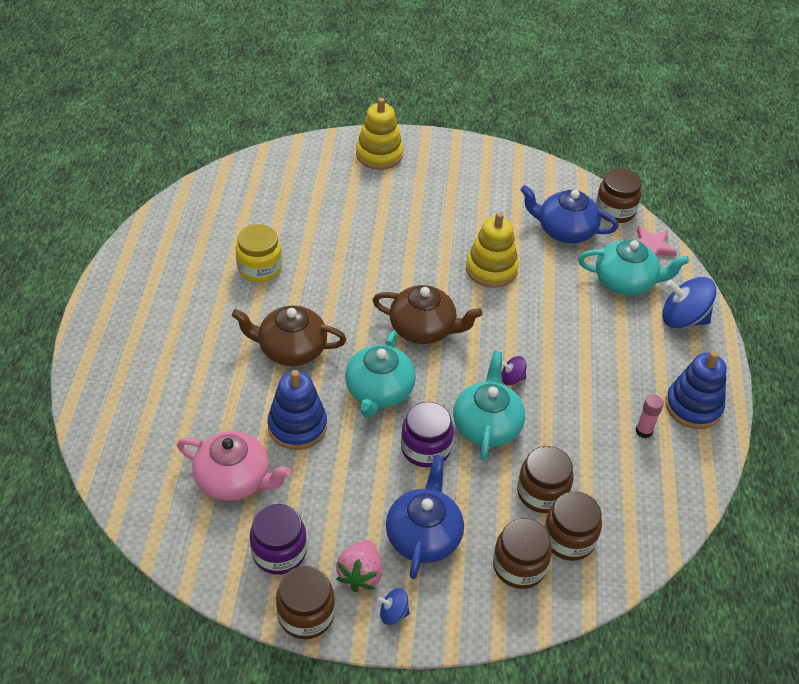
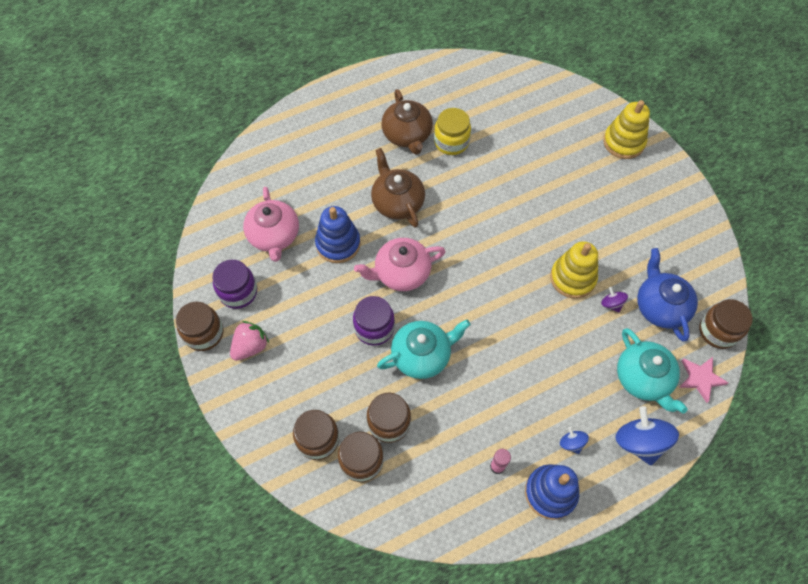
camera: 60 degrees right, 15 degrees up
(360, 575) = (250, 346): pink strawberry -> pink strawberry turned 150 degrees clockwise
(379, 391) = (401, 273): turquoise teapot -> pink teapot
(393, 613) = (234, 382): blue spinning top -> blue spinning top (571, 443)
(423, 329) = (478, 267): brown teapot -> brown teapot (407, 135)
(424, 535) = (303, 367): blue teapot -> none
(512, 378) = (477, 349): purple spinning top -> purple spinning top (611, 304)

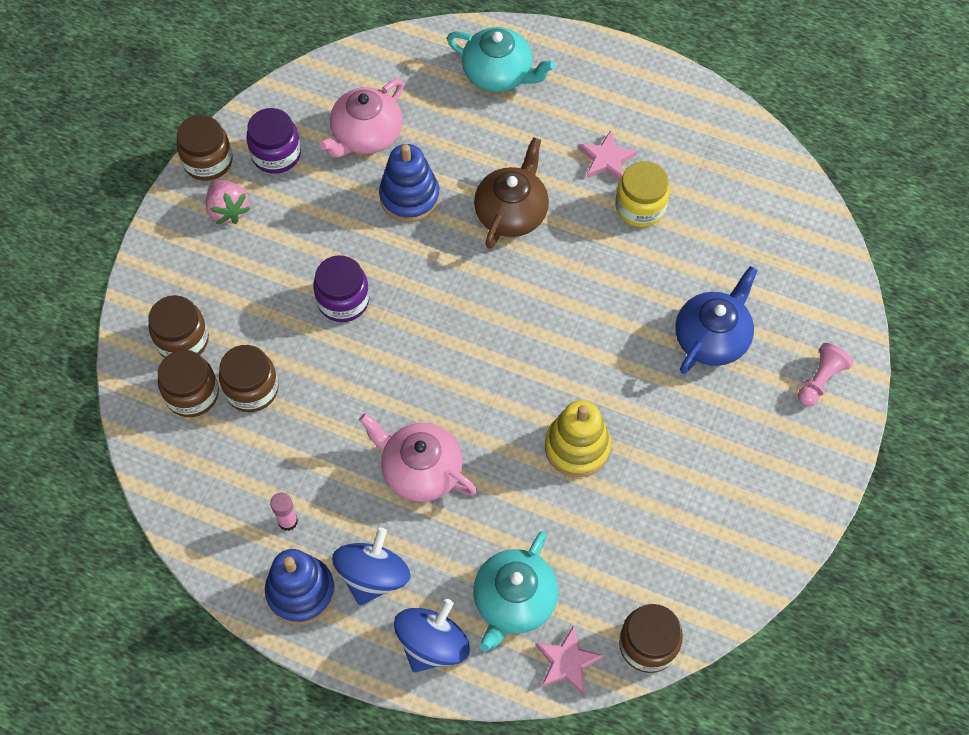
camera: 50 degrees right, 0 degrees up
(250, 346) = (228, 210): pink strawberry -> pink strawberry turned 60 degrees clockwise
(401, 273) = (429, 278): pink teapot -> pink teapot (420, 470)
(407, 135) = (606, 159): brown teapot -> pink star
(422, 355) = (351, 366): turquoise teapot -> turquoise teapot (499, 74)
(571, 443) = (373, 576): blue spinning top -> blue spinning top, size x2.03
(611, 304) = (580, 508): purple spinning top -> none
(623, 142) = (820, 380): yellow stacking toy -> pink pawn
(660, 306) = (624, 562): blue teapot -> blue teapot (712, 337)

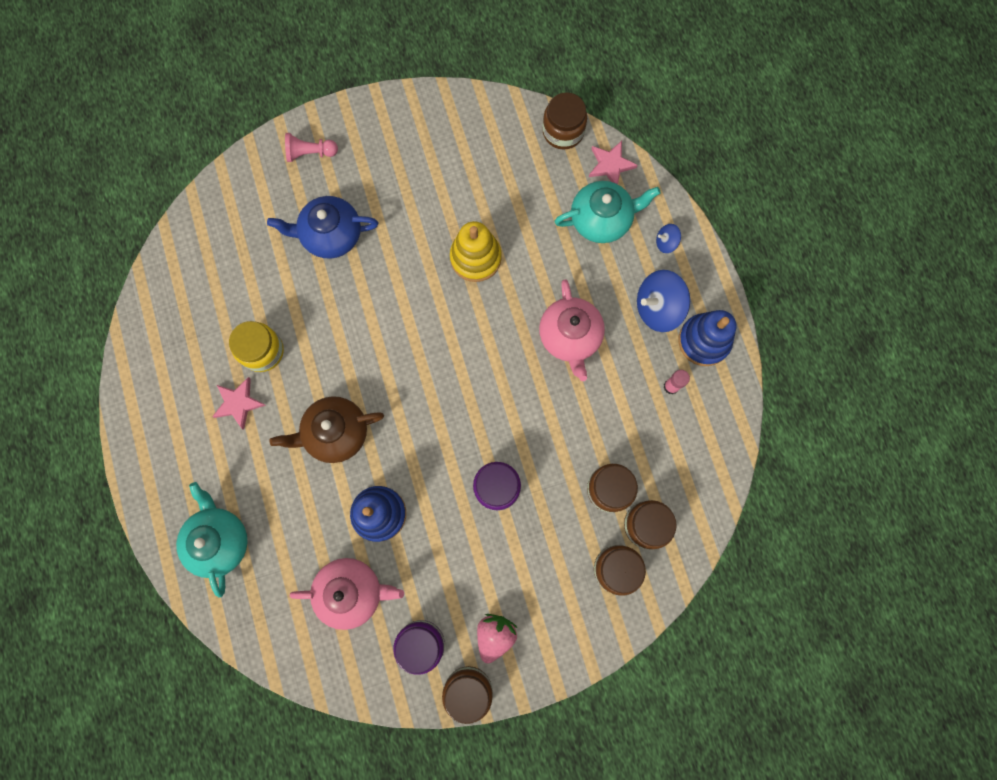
camera: 130 degrees left, 15 degrees up
(432, 644) = (666, 242): blue spinning top -> blue spinning top, size x0.49

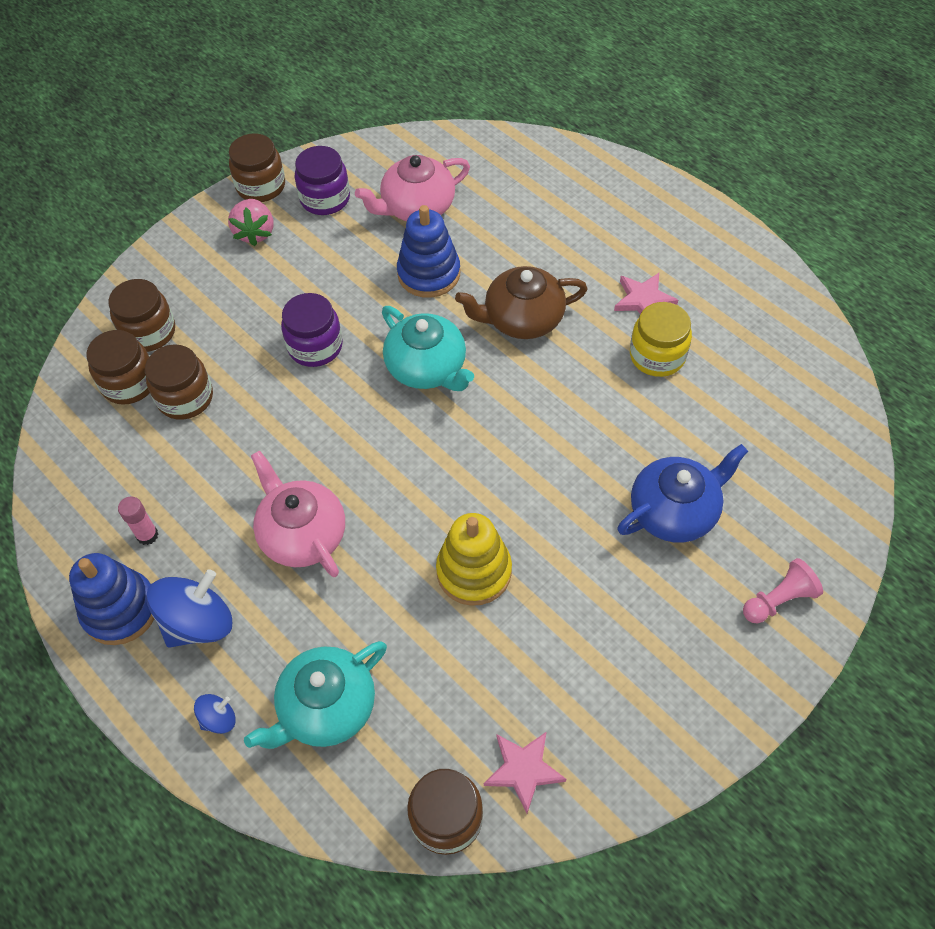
camera: 155 degrees right, 20 degrees down
(219, 540) = (572, 191): turquoise teapot -> turquoise teapot (427, 368)
(335, 433) = (522, 319): brown teapot -> brown teapot turned 150 degrees counterclockwise
(610, 165) = (348, 799): pink star -> pink star (523, 770)

